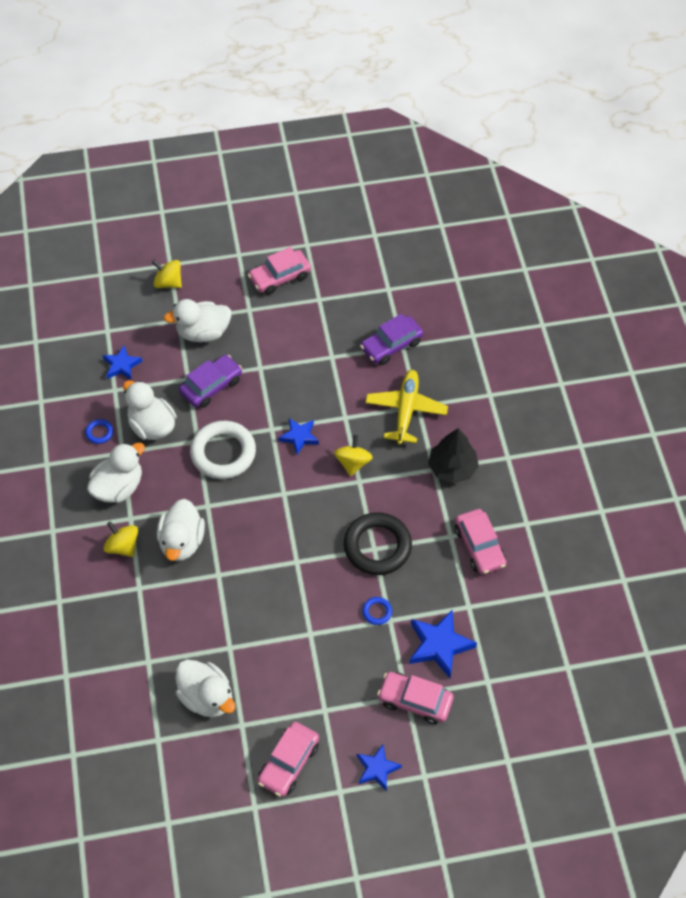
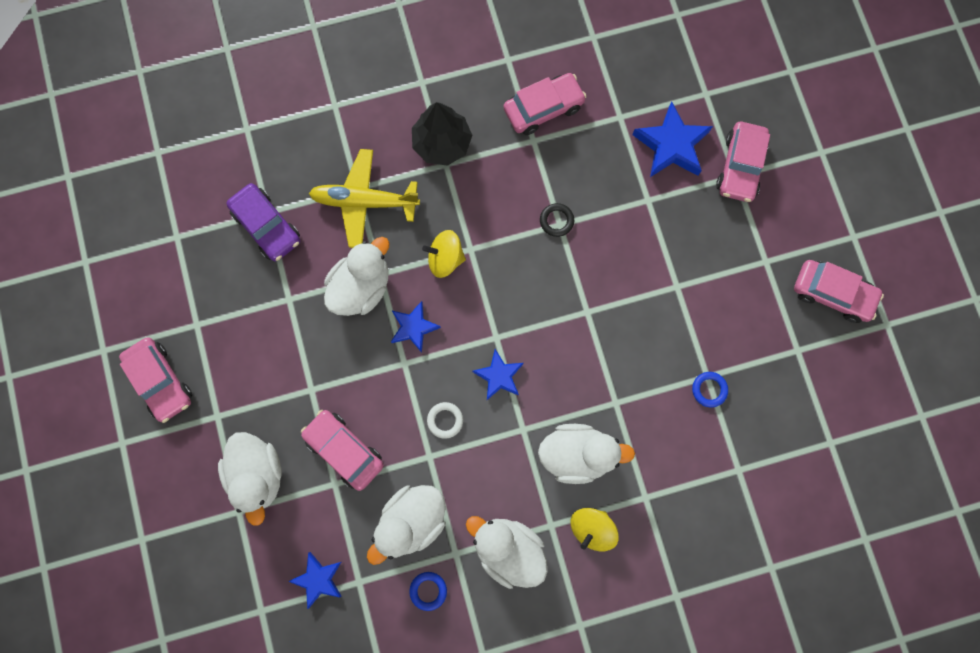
camera: 95 degrees left, 20 degrees up
(168, 282) = (174, 536): yellow spinning top -> none
(207, 697) = (771, 394): white duck -> white duck (361, 287)
(211, 386) = (344, 450): purple car -> pink car
(223, 453) = (445, 420): white ring -> white ring, size x0.43
(377, 546) = (556, 221): black ring -> black ring, size x0.43
(377, 612) = (640, 215): blue ring -> blue ring (709, 389)
(377, 769) = (822, 200): blue star -> blue star (499, 376)

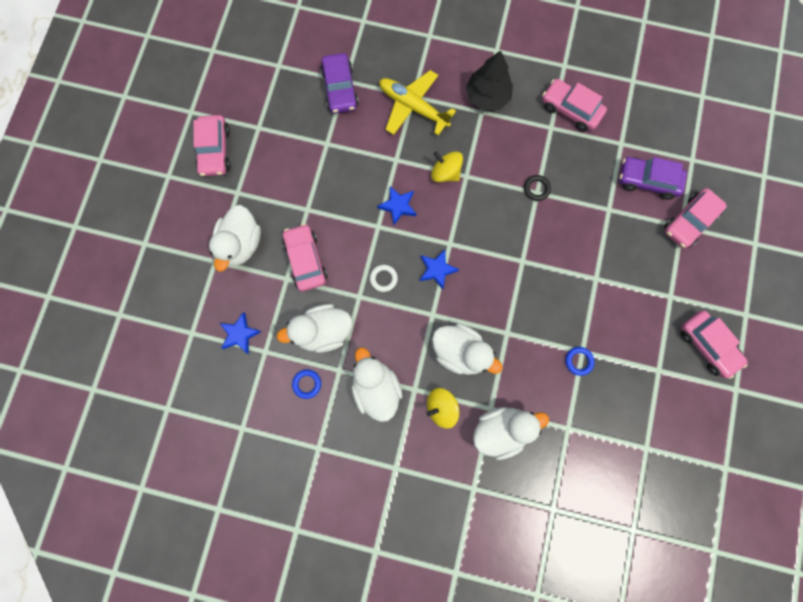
camera: 30 degrees right, 0 degrees up
(361, 287) = (378, 161): white duck -> white duck (501, 430)
(543, 108) = (570, 110): pink car -> pink car turned 150 degrees counterclockwise
(671, 145) = (647, 181): blue star -> purple car

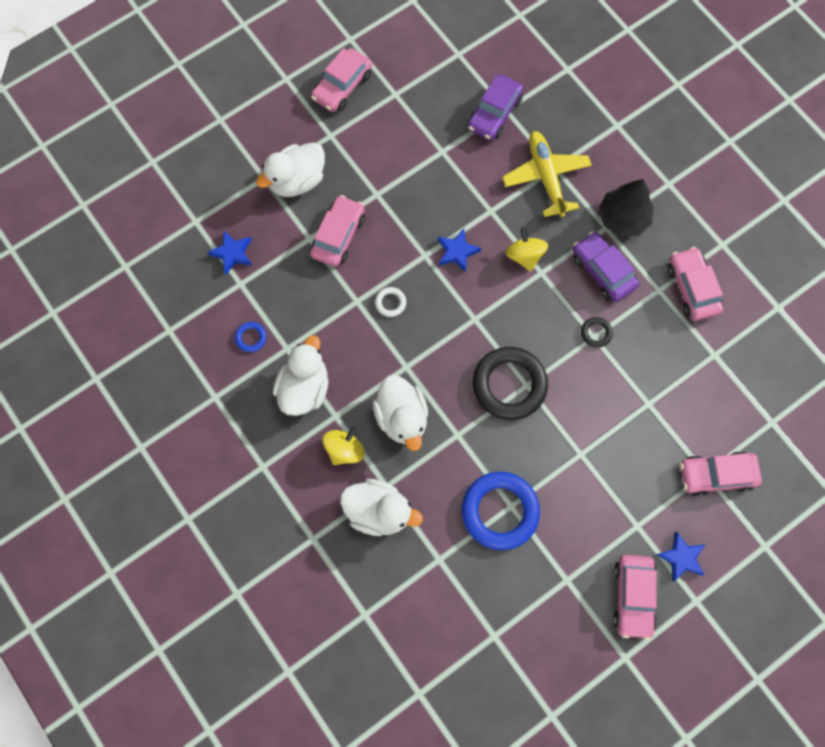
camera: 40 degrees right, 5 degrees down
(323, 331) = (301, 306): white duck -> none
(437, 270) = (443, 332): blue star -> blue star (681, 557)
(441, 407) = (345, 450): yellow spinning top -> yellow spinning top turned 105 degrees clockwise
(511, 270) = (509, 385): none -> black ring
(578, 361) = (500, 511): blue ring -> blue ring, size x2.33
(647, 181) = (708, 407): purple car -> purple car (602, 271)

